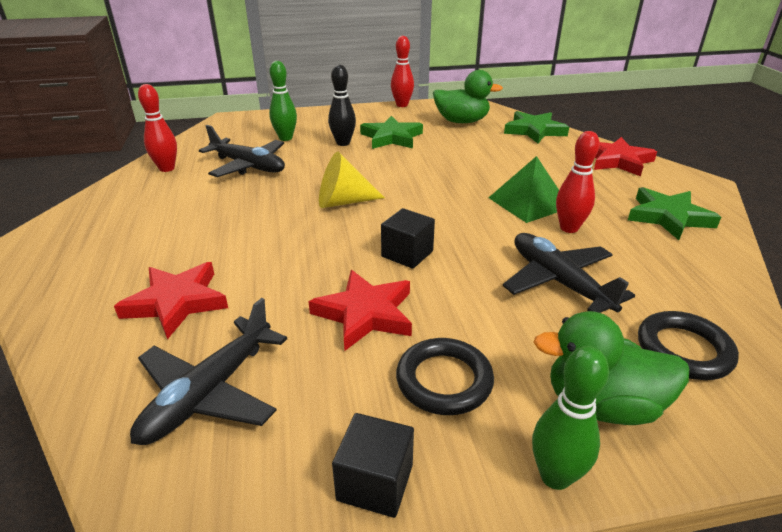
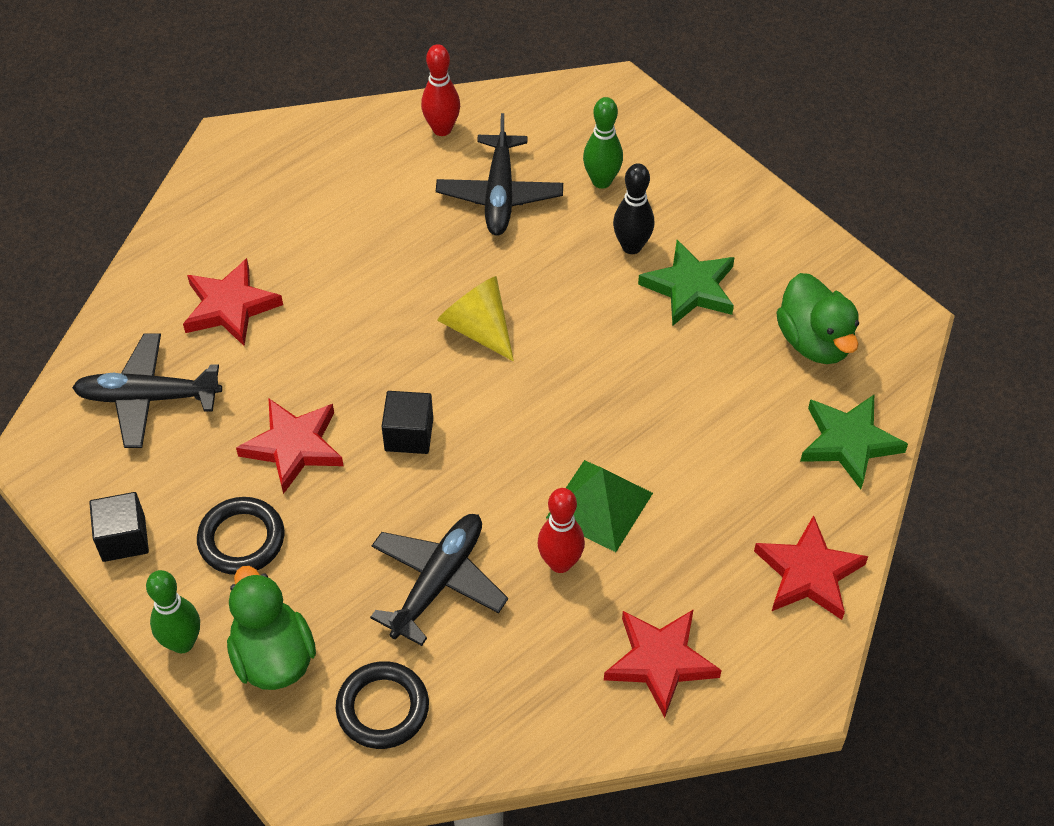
camera: 60 degrees right, 20 degrees up
(402, 105) = (824, 242): red bowling pin -> none
(668, 217) = (660, 662): green star -> red star

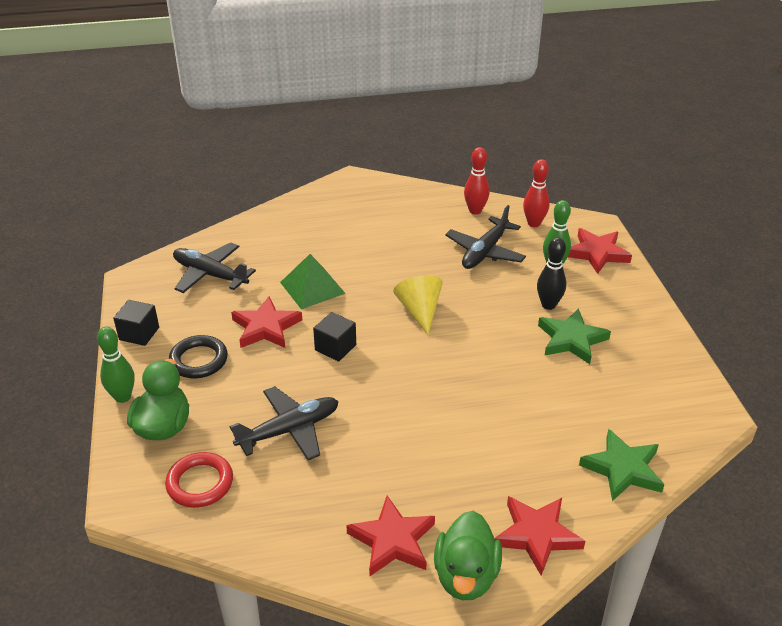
camera: 30 degrees right, 15 degrees down
(230, 307) = (289, 250): red star -> red star (597, 253)
(382, 708) = (200, 483): black ring -> red ring
(560, 563) = (372, 453): red bowling pin -> red bowling pin (534, 223)
(599, 505) = (422, 432): green pyramid -> green pyramid (312, 287)
(814, 342) = (638, 401): green duck -> green duck (466, 576)

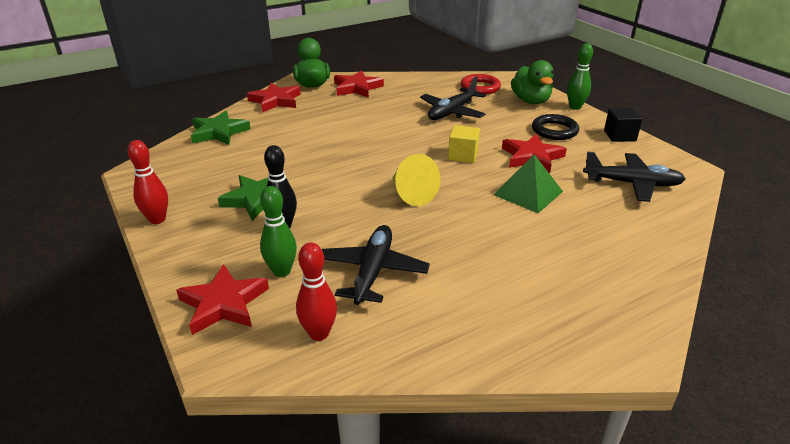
camera: 160 degrees right, 5 degrees down
(335, 347) = (463, 155): black cube -> yellow cube
(475, 211) = (413, 335): red bowling pin -> red bowling pin (157, 219)

